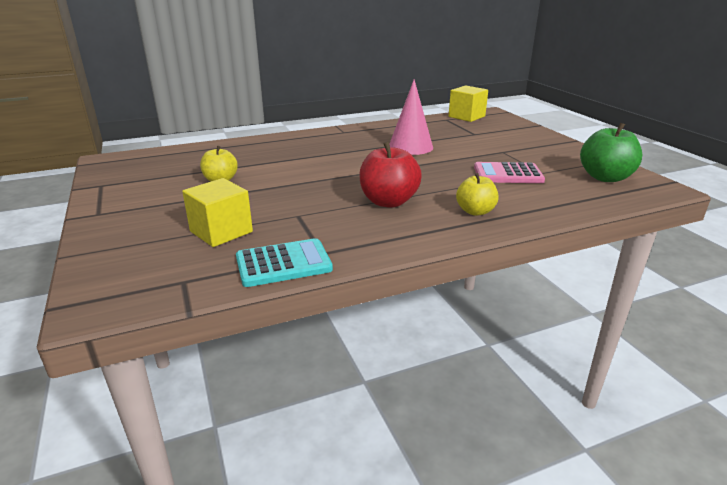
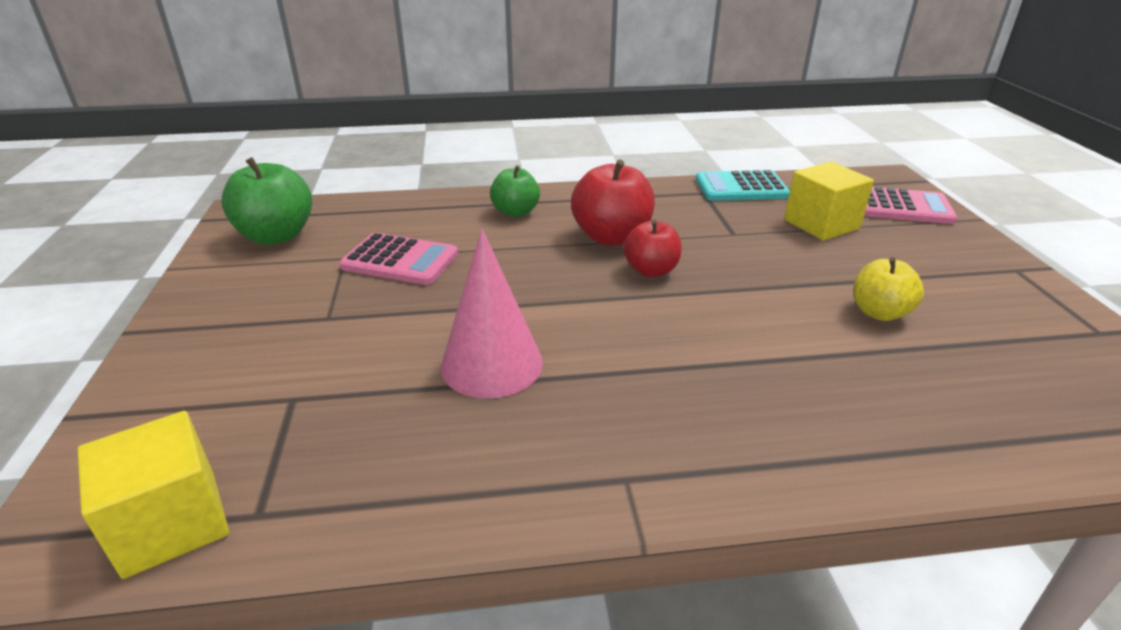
camera: 165 degrees left, 5 degrees up
(127, 260) = (902, 207): none -> pink calculator
(353, 185) = (651, 270): none -> red apple
(475, 211) = (515, 212): yellow apple -> green apple

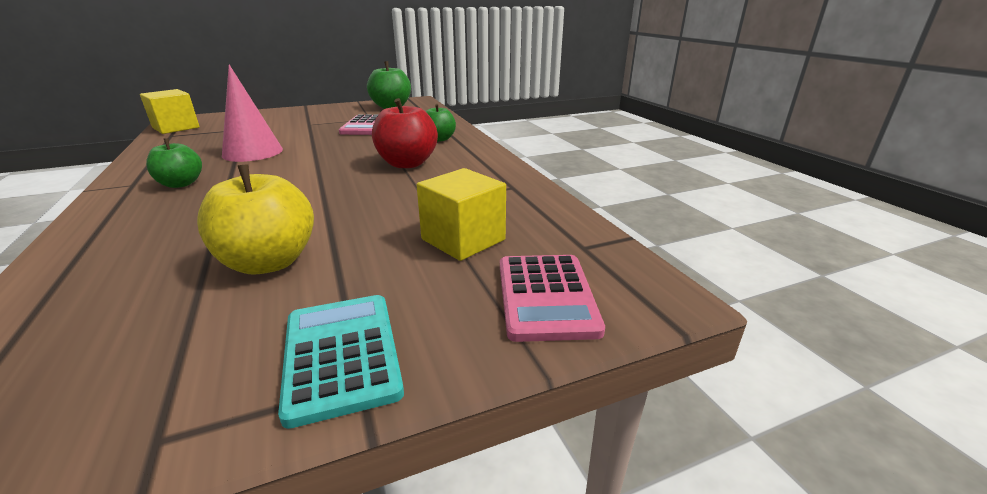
camera: 75 degrees right, 5 degrees down
(640, 417) = (181, 184): none -> green apple
(651, 270) = (355, 177): red apple -> none
(741, 188) = (536, 201): turquoise calculator -> turquoise calculator (341, 355)
(879, 313) = (269, 262): yellow apple -> yellow apple, size x1.56

